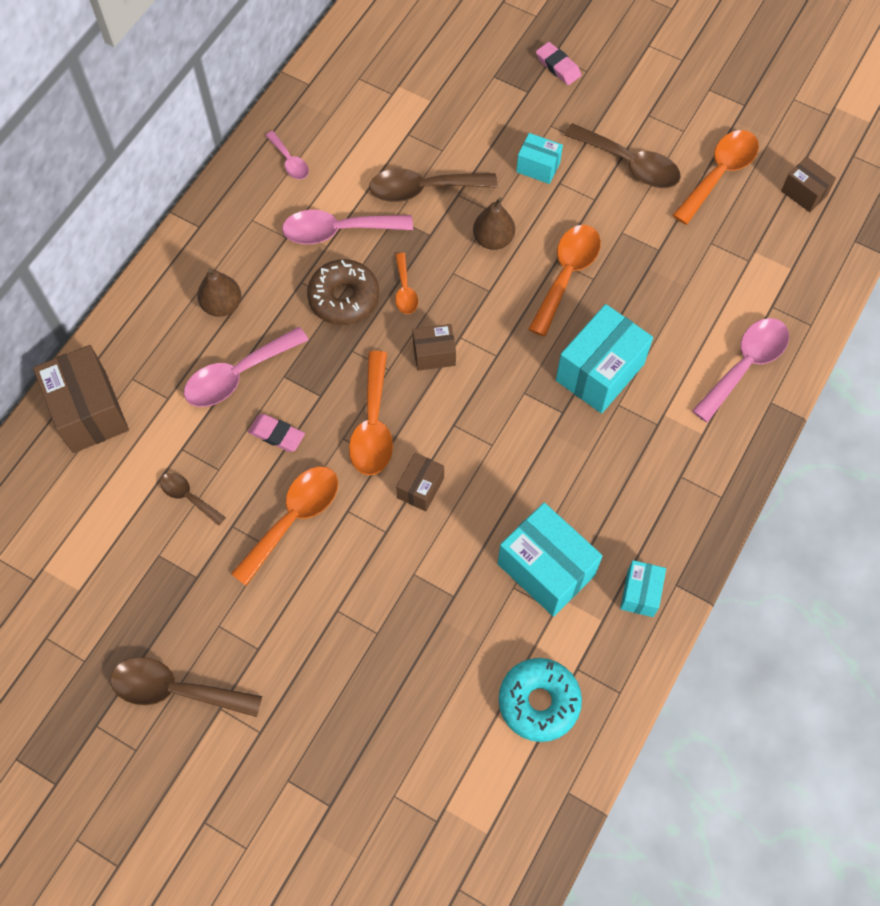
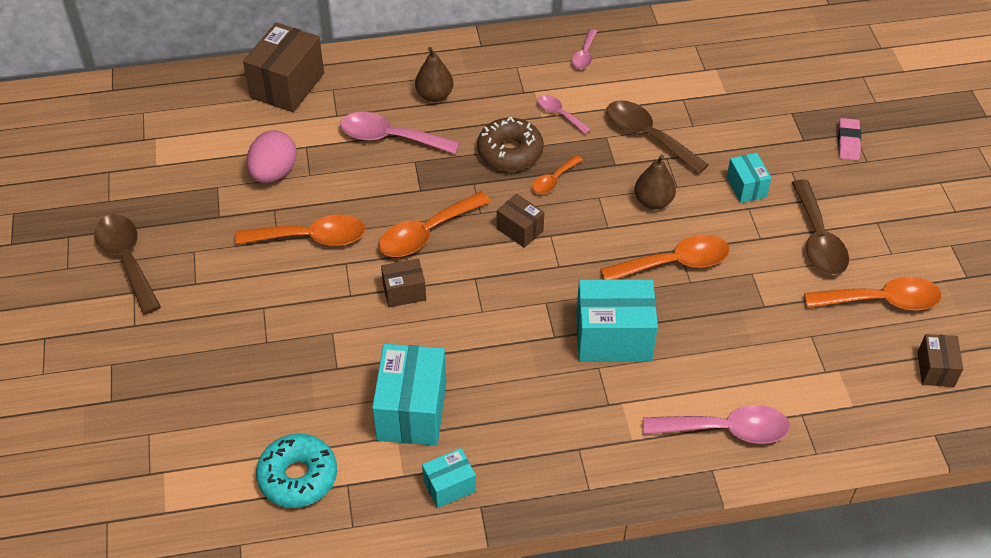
camera: 50 degrees right, 15 degrees down
(188, 497) = (274, 173): brown spoon -> pink egg
(277, 435) = (366, 187): pink eraser -> none
(337, 231) = (559, 114): pink spoon -> pink spoon, size x0.55

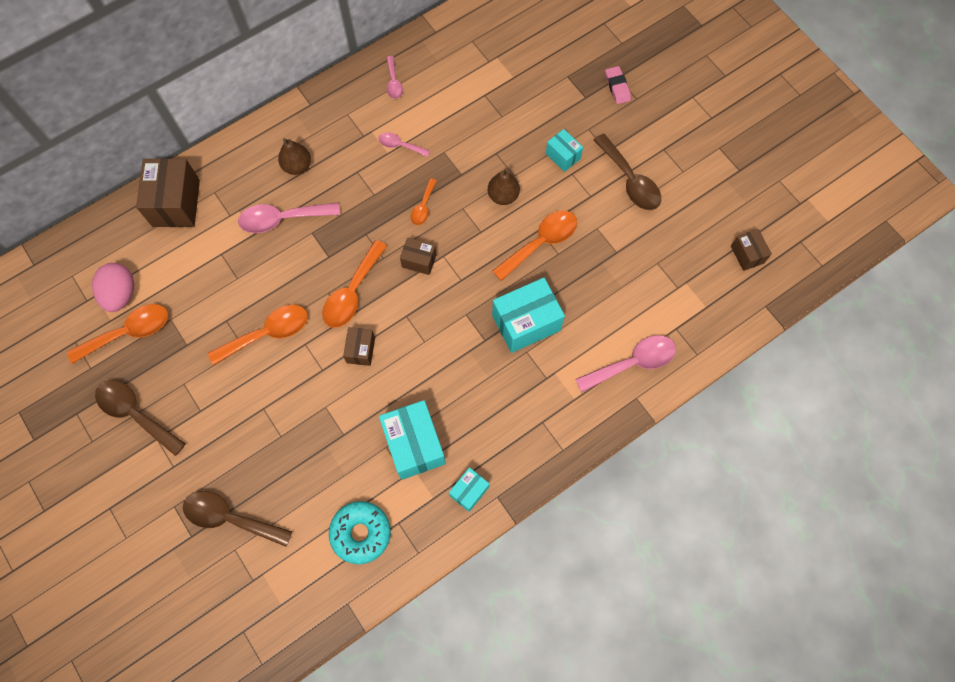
camera: 25 degrees left, 20 degrees up
(274, 173) = (208, 288): pink egg -> pink egg (121, 294)
(404, 292) = (361, 350): brown box -> brown box turned 45 degrees counterclockwise
(510, 152) = (379, 195): brown donut -> none
(647, 136) = (473, 139): brown spoon -> brown spoon (230, 518)
(881, 301) = (692, 214): orange spoon -> orange spoon (129, 332)

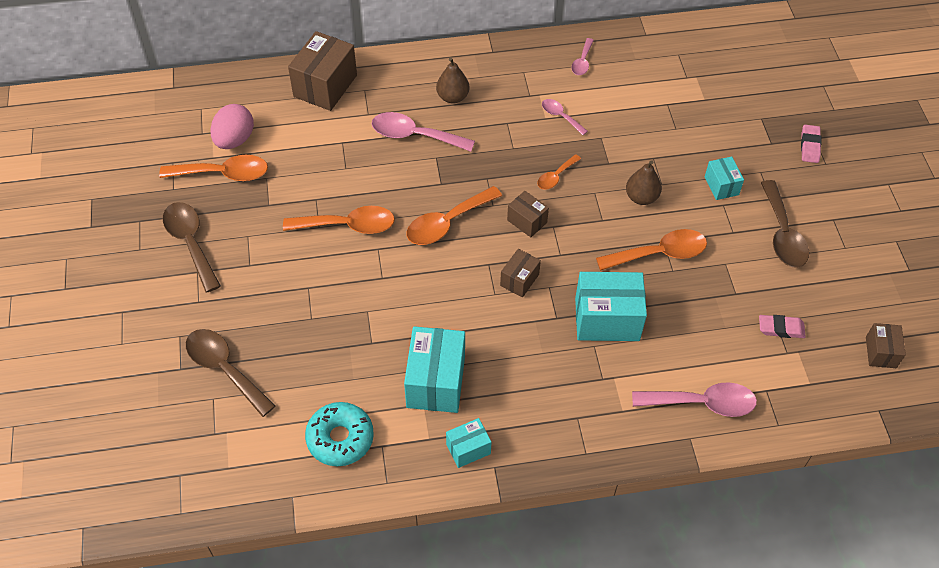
camera: 25 degrees right, 15 degrees down
(361, 350) = (428, 276): brown box -> brown box (519, 280)
(664, 268) = (781, 328): none -> pink eraser

